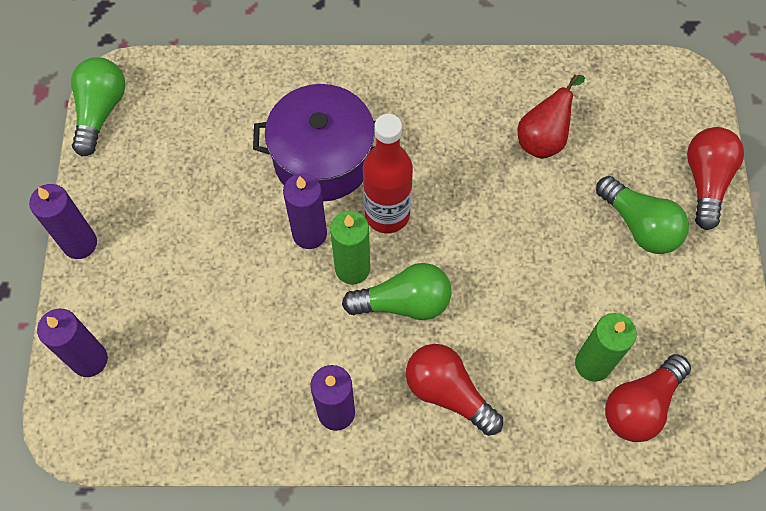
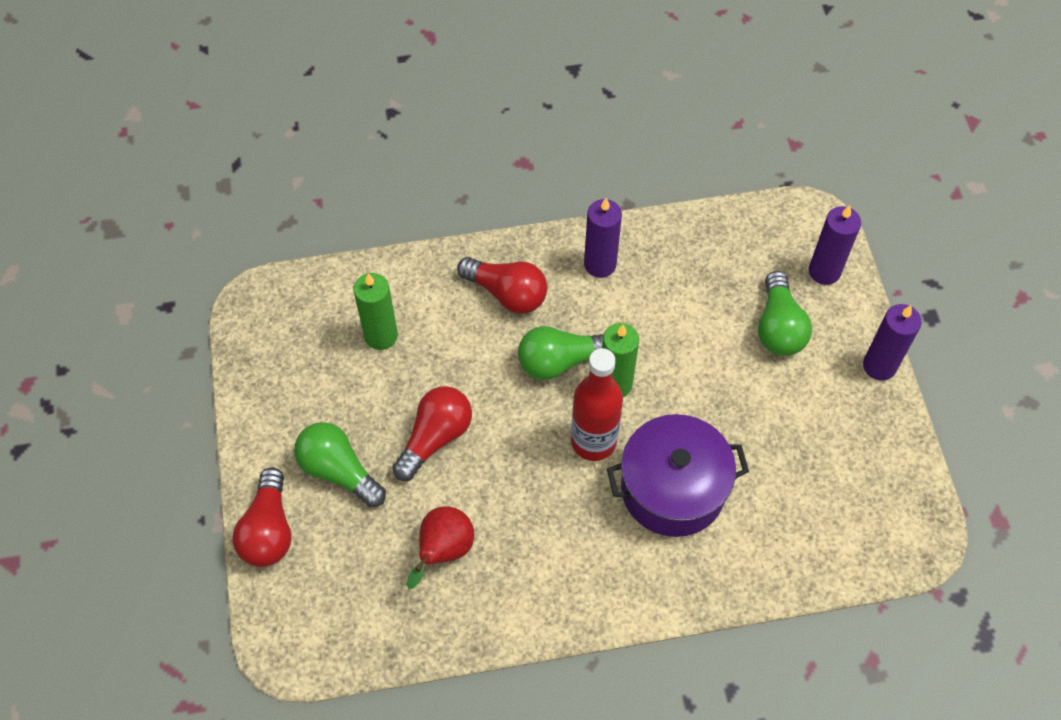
camera: 170 degrees right, 5 degrees down
(100, 111) = (923, 503): green light bulb -> green light bulb (778, 327)
(309, 234) = (664, 410): purple candle -> none
(640, 405) = (338, 309): red light bulb -> red light bulb (435, 438)

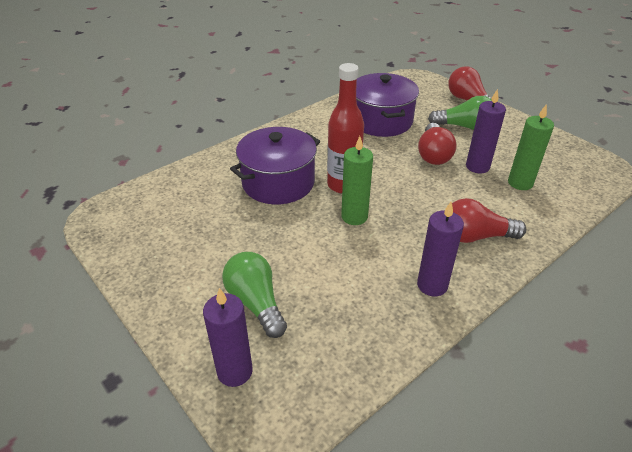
camera: 150 degrees right, 20 degrees down
(443, 551) = (381, 121): red pear -> purple pot
(560, 361) = (401, 214): green light bulb -> none
(879, 366) = (155, 310): purple candle -> purple candle (477, 166)

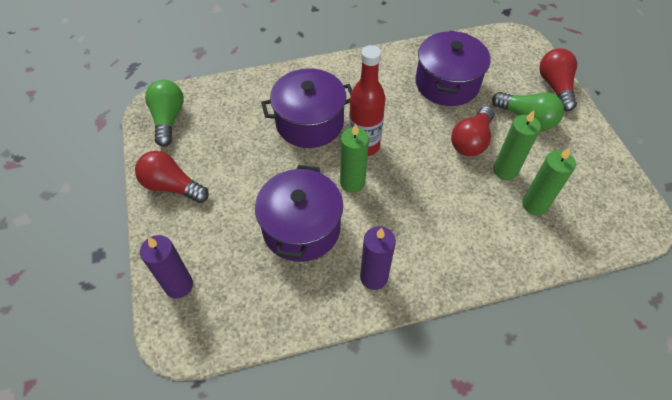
camera: 25 degrees right, 15 degrees up
(256, 302) = (225, 233): green light bulb -> green light bulb (168, 119)
(332, 269) = (301, 228): none -> purple pot
(475, 236) = (447, 245): red light bulb -> red light bulb (172, 186)
(477, 166) = (505, 170): purple candle -> green candle

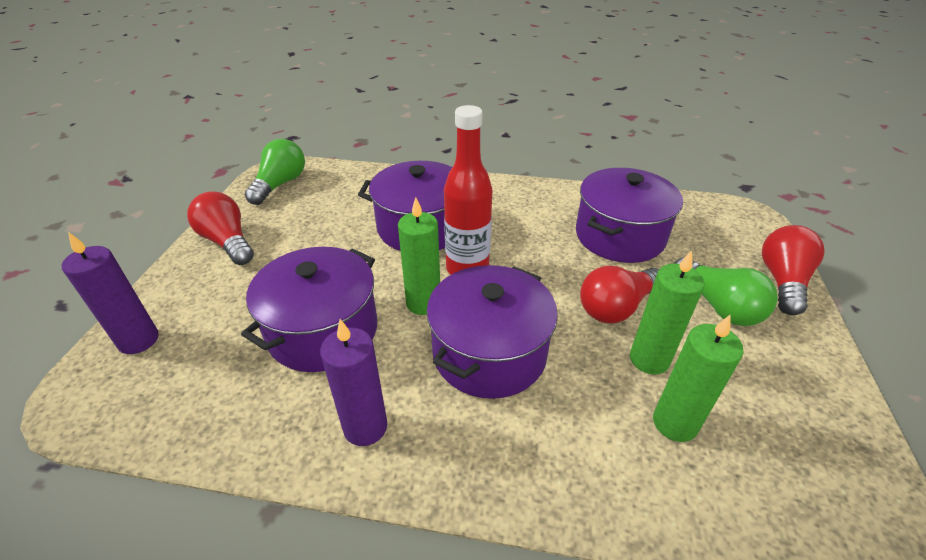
camera: 25 degrees right, 15 degrees down
(415, 202) = (489, 353): none -> purple pot

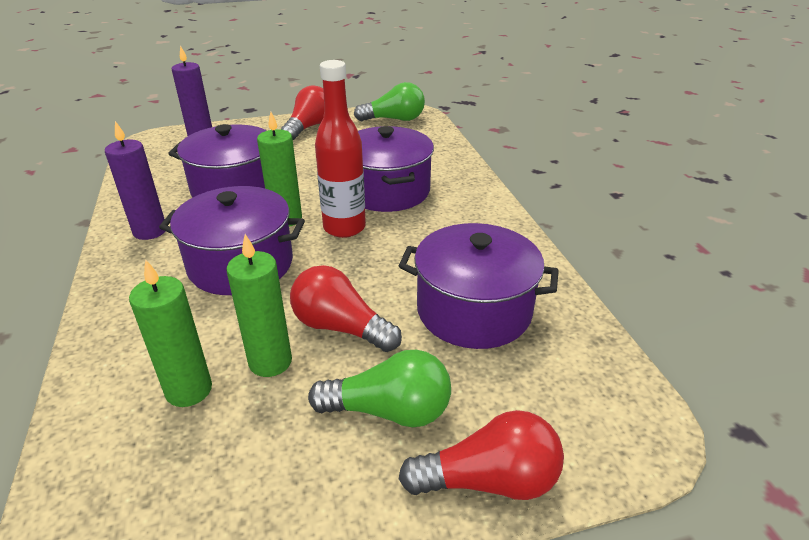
camera: 65 degrees right, 5 degrees down
(718, 306) = (389, 411): green light bulb -> green light bulb turned 120 degrees counterclockwise

